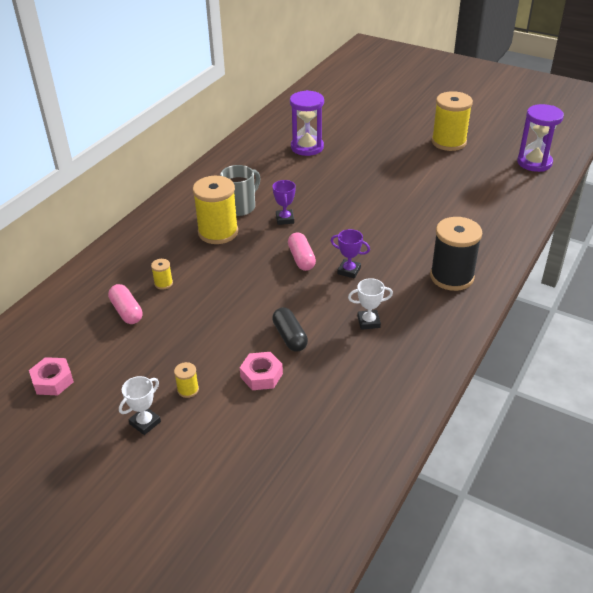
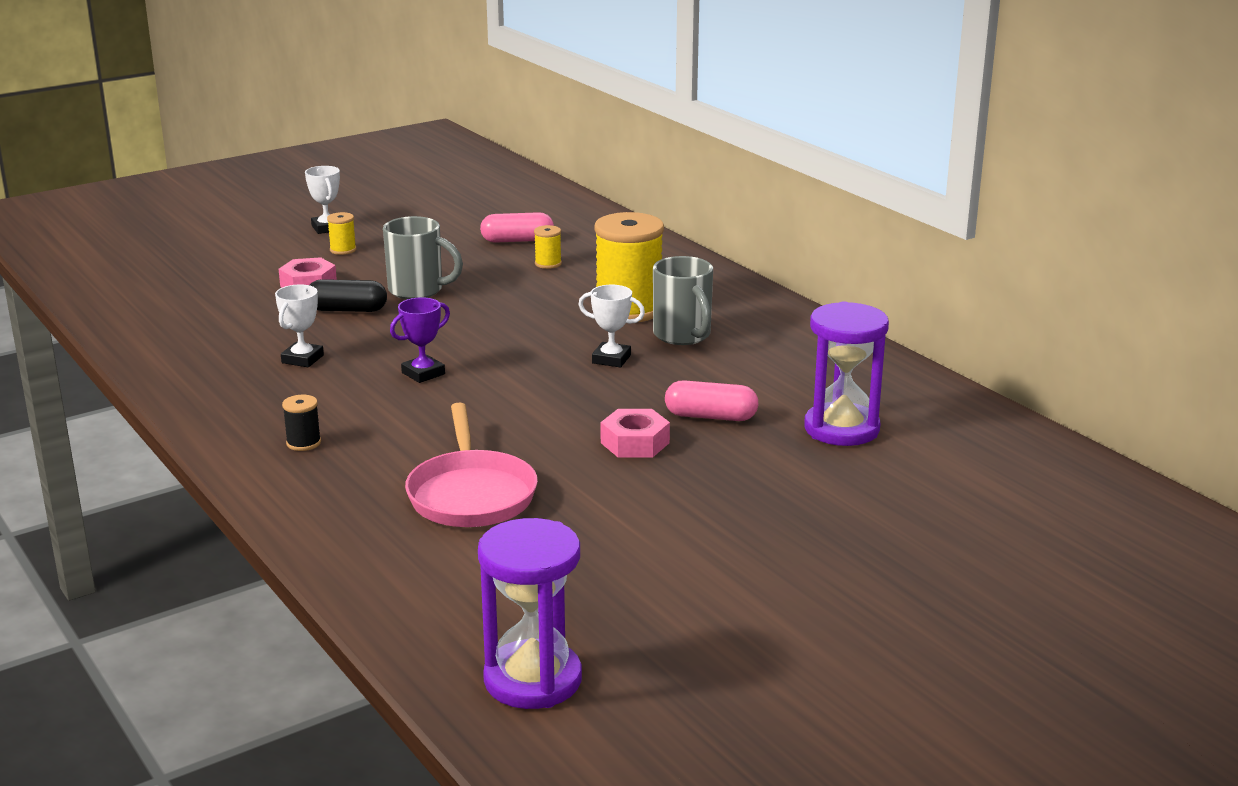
camera: 115 degrees right, 15 degrees down
(52, 381) = (447, 201): pink nut -> pink nut (635, 443)
(240, 320) = (418, 290): none -> grey mug
(285, 219) = (611, 359): purple trophy -> white trophy
(301, 259) = (494, 349): pink capsule -> pink capsule (710, 417)
(444, 213) = (471, 494): none -> pink pan
(448, 142) = (732, 595): yellow spool -> none
(451, 277) = (303, 443): black spool -> black spool, size x0.42

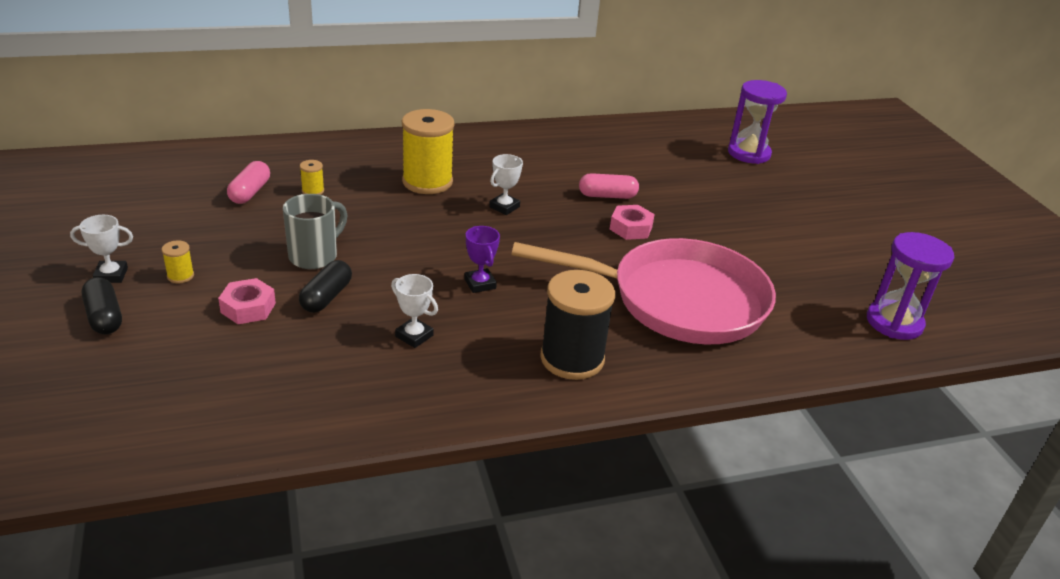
camera: 75 degrees left, 10 degrees up
(263, 241) = (104, 317): none -> black capsule
(303, 443) = (572, 359): black spool -> black spool, size x2.36
(471, 494) = (678, 300): pink pan -> pink pan, size x1.75
(683, 336) = (484, 175): grey mug -> none
(710, 417) = (607, 196): pink capsule -> pink capsule turned 60 degrees clockwise
(841, 429) = (641, 164): purple hourglass -> purple hourglass (748, 153)

